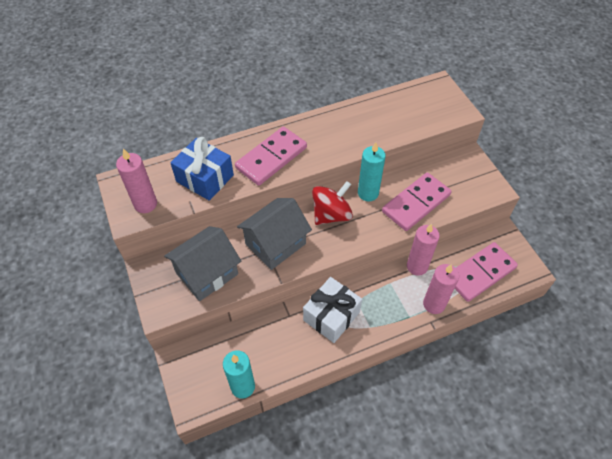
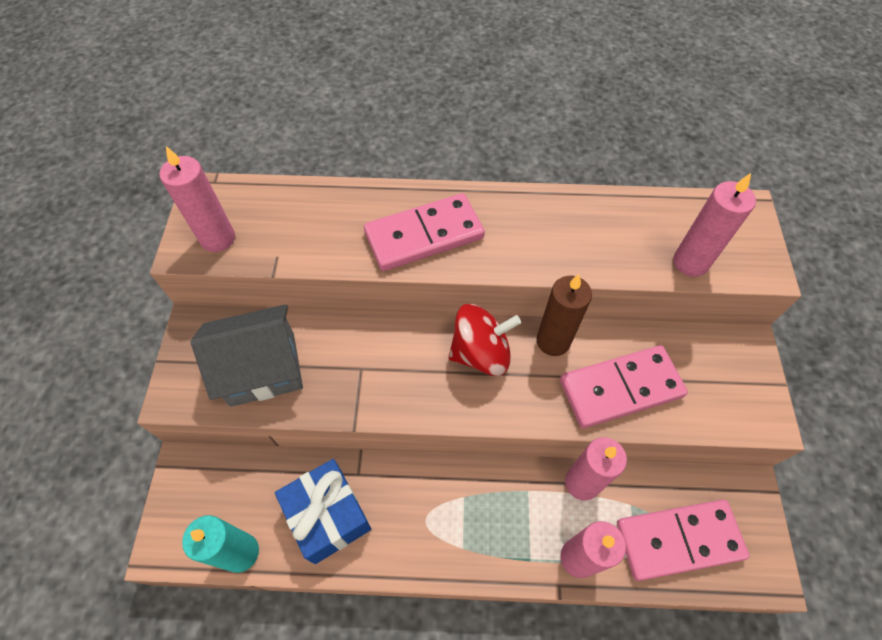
camera: 25 degrees right, 5 degrees up
(205, 178) = (315, 231): blue gift -> blue gift (328, 515)
(275, 244) = (377, 365): grey house -> none
(331, 316) = (415, 503): white gift -> none
(368, 193) = (553, 341): turquoise candle -> brown candle
(423, 121) = (690, 262): none -> pink candle

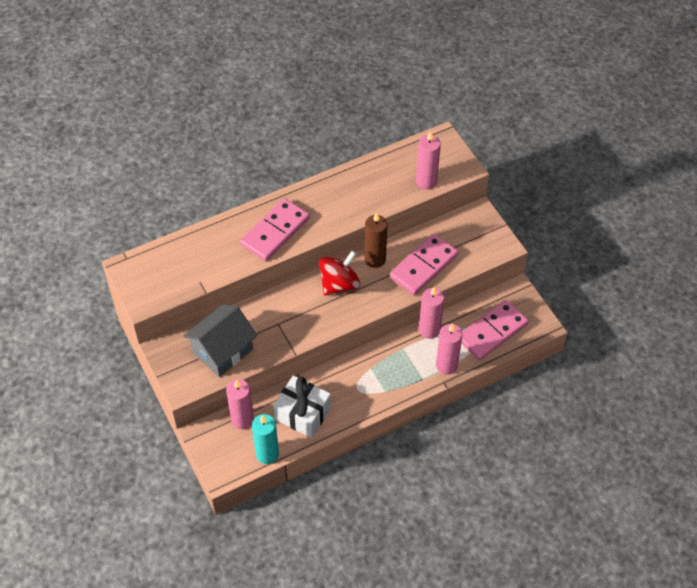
camera: 30 degrees left, 5 degrees down
(218, 238) = (157, 288): pink candle -> pink candle (242, 419)
(328, 515) = (302, 413): blue gift -> white gift

